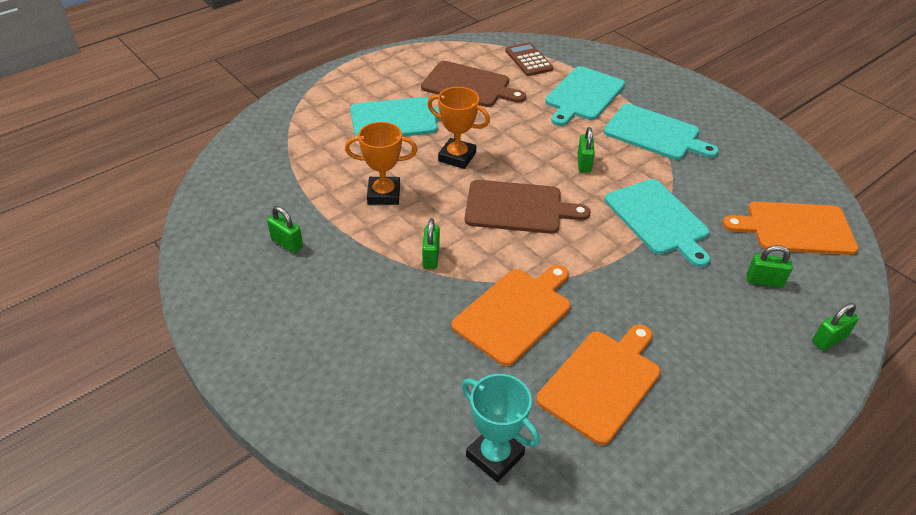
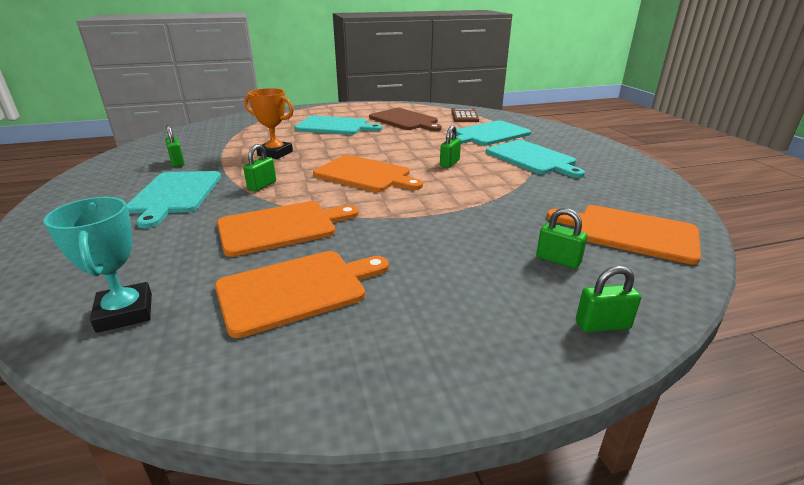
camera: 25 degrees right, 15 degrees down
(457, 157) = (352, 146): orange trophy -> none
(518, 208) = (365, 175): brown cutting board -> orange cutting board
(658, 219) = (482, 201): turquoise cutting board -> turquoise cutting board (175, 194)

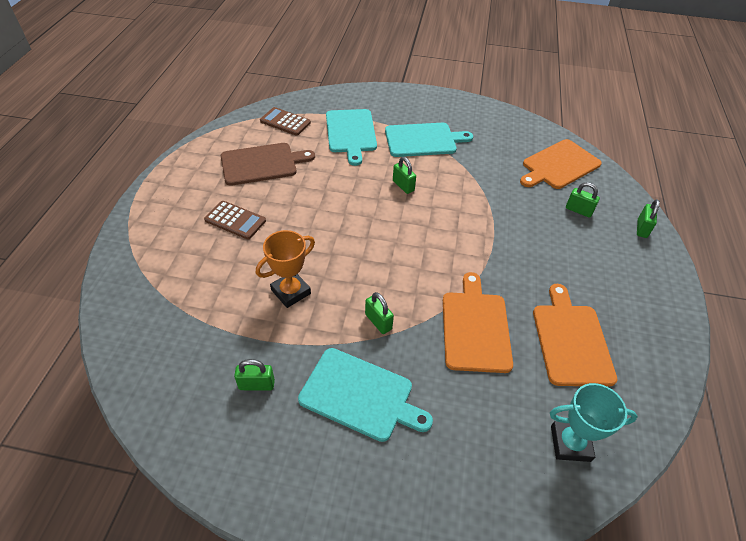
camera: 65 degrees left, 20 degrees up
(334, 126) = (235, 220): turquoise cutting board -> brown calculator
(365, 175) = (396, 244): orange cutting board -> none
(558, 260) = (578, 210): green padlock -> green padlock turned 60 degrees clockwise

